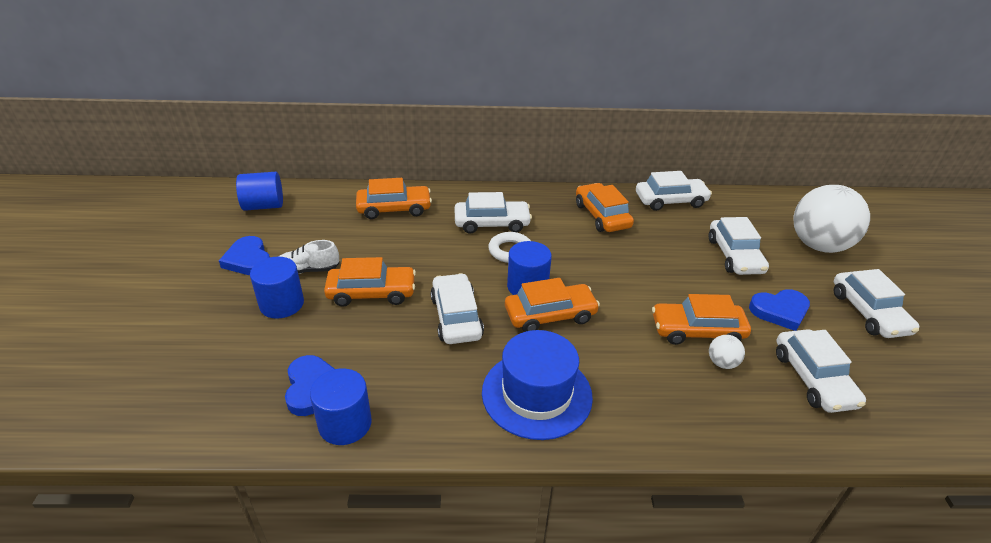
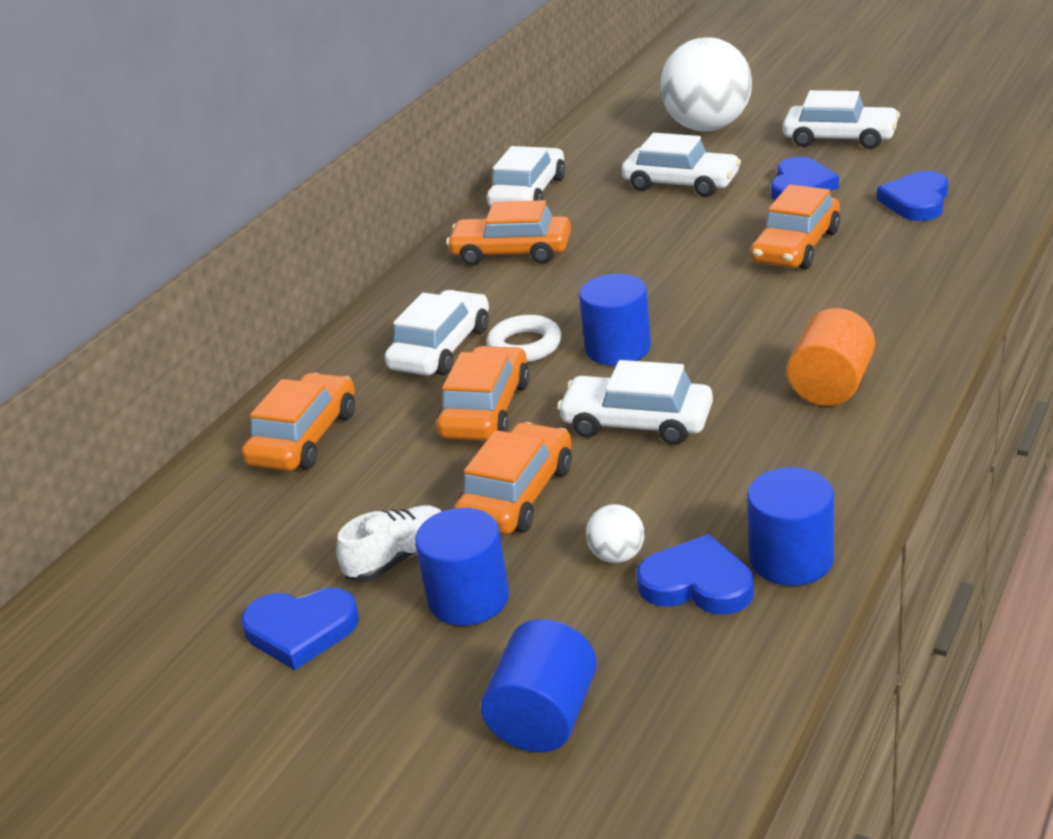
camera: 55 degrees left, 5 degrees down
(263, 206) = (133, 597): blue cylinder -> blue cylinder (544, 717)
(308, 270) = (398, 558): white shoe -> white shoe turned 150 degrees counterclockwise
(536, 394) = (831, 386): blue hat -> orange cylinder
(550, 315) = (691, 343): orange car -> orange car (486, 409)
(722, 363) = (859, 246): white ball -> white ball (617, 556)
(813, 379) = (916, 201): white car -> blue heart

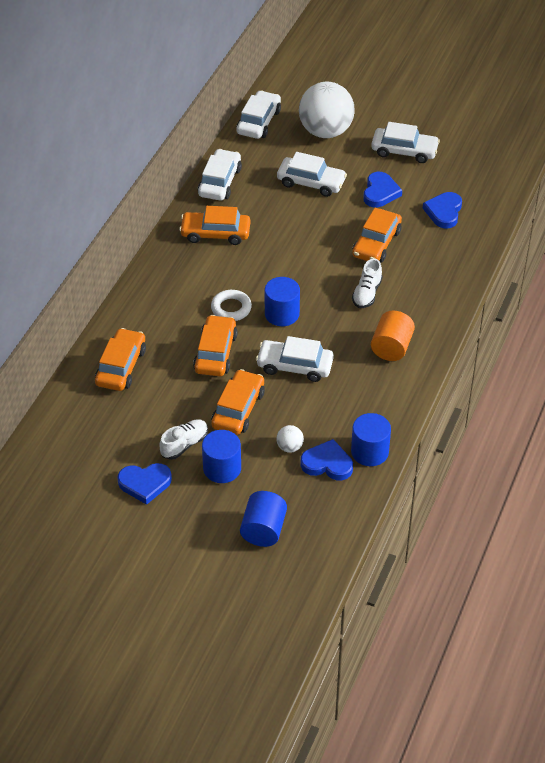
camera: 10 degrees left, 15 degrees up
(441, 348) = (185, 307): white car -> white car (259, 122)
(780, 312) = (367, 293): none -> white shoe

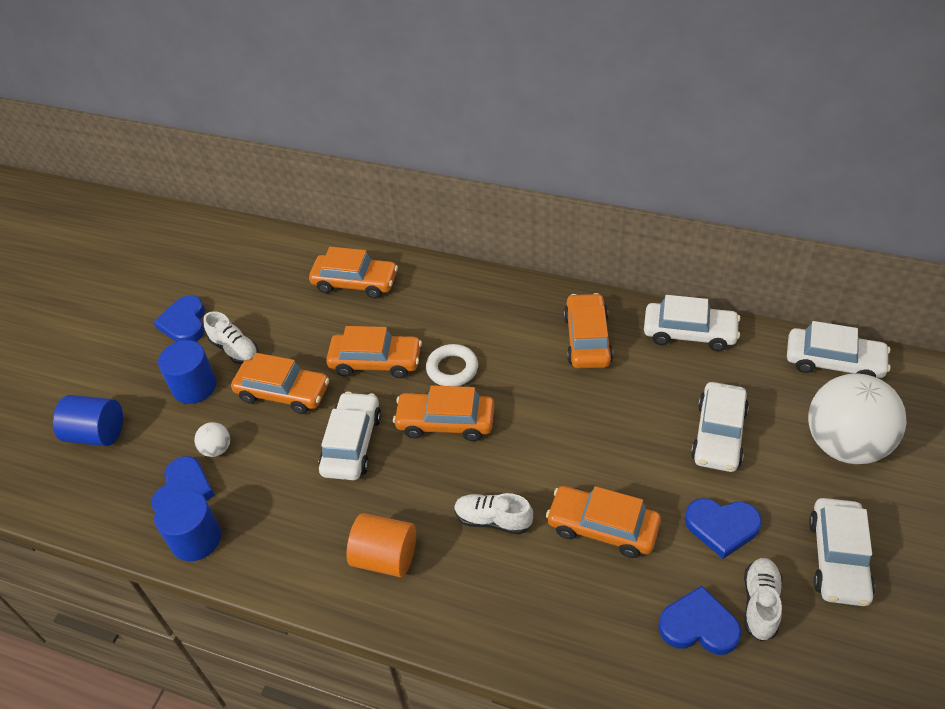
camera: 90 degrees right, 0 degrees up
(282, 314) = (445, 422): blue cylinder -> orange car
(431, 186) = (760, 604): none -> white shoe

